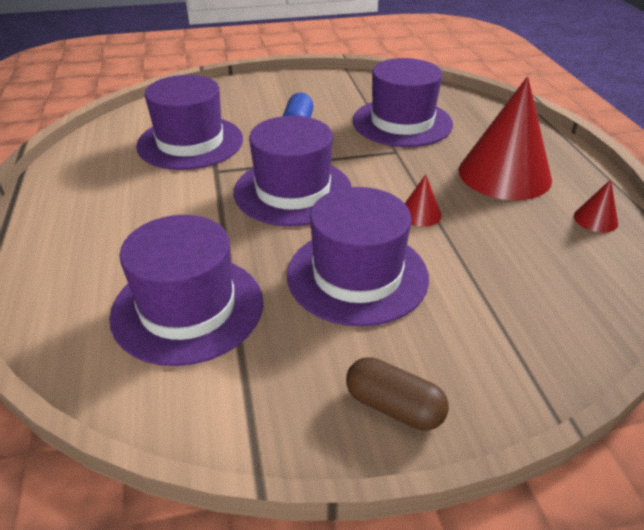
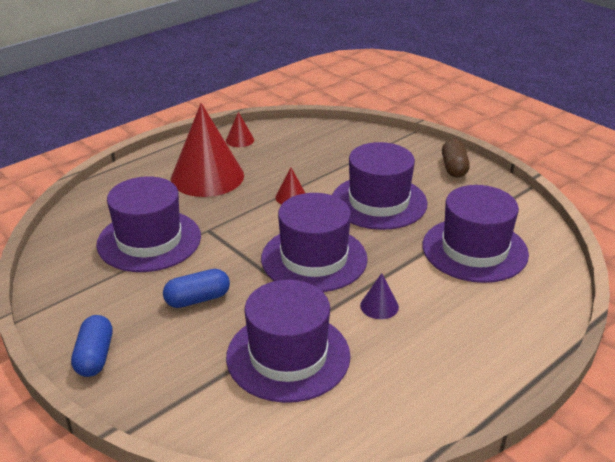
camera: 120 degrees left, 5 degrees down
(187, 201) = (379, 306): none -> purple cone
(279, 83) = (94, 356): none -> blue capsule

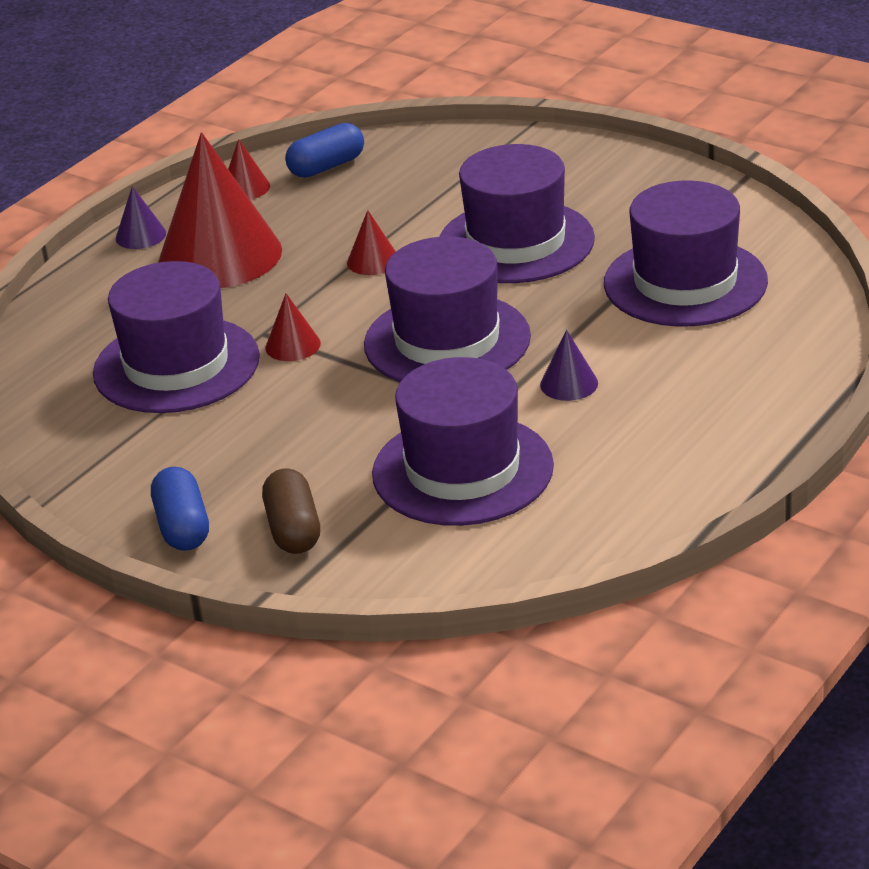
camera: 10 degrees left, 0 degrees up
(170, 156) = (141, 235): none -> purple cone
(197, 299) = (295, 428): blue capsule -> blue capsule (327, 167)
(221, 242) = (293, 345): none -> red cone
(454, 168) = (618, 168): brown capsule -> brown capsule (293, 529)

